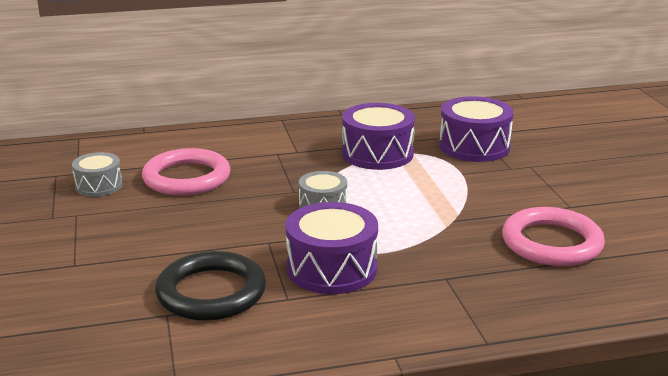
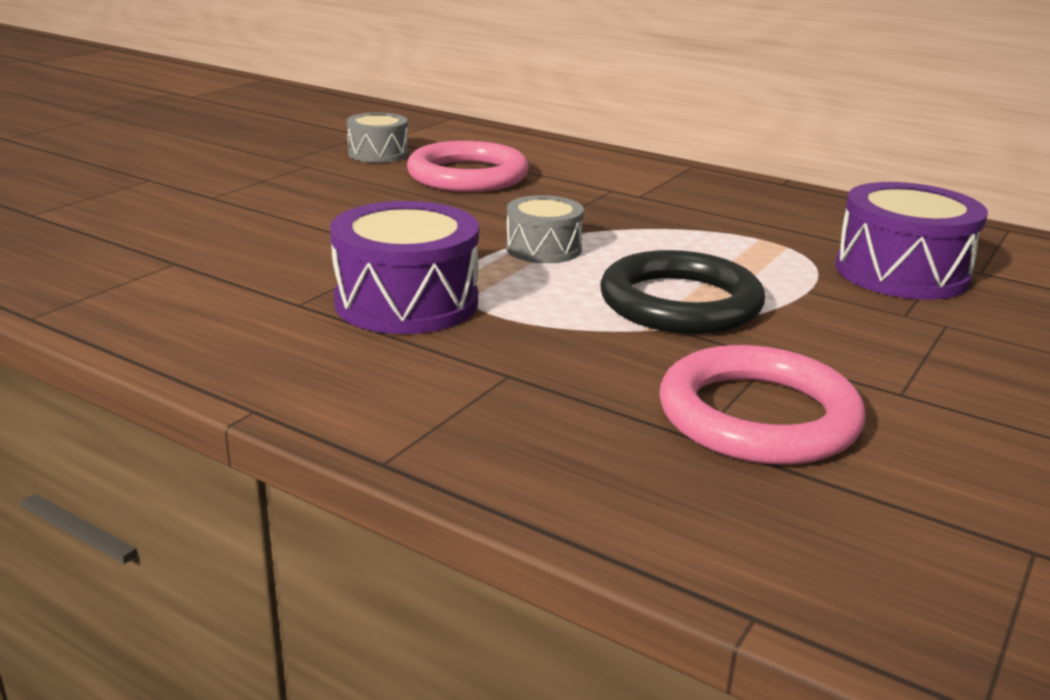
camera: 45 degrees right, 0 degrees up
(211, 292) = (251, 265): black ring -> black ring (680, 303)
(377, 154) = (735, 231): purple drum -> none

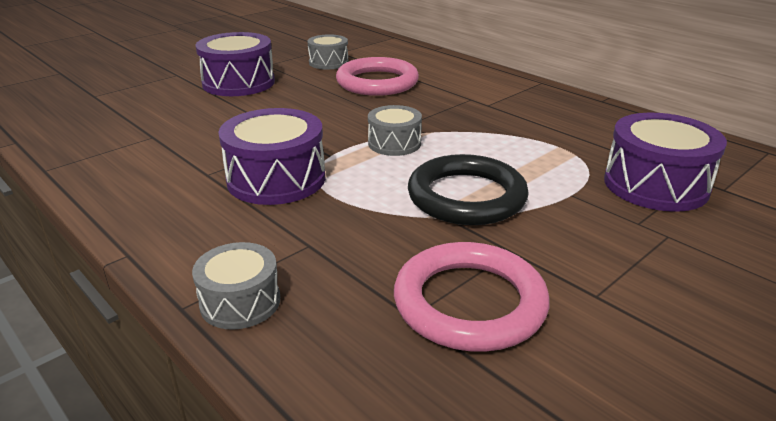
camera: 15 degrees right, 5 degrees up
(258, 186) = (238, 83): none -> purple drum
(461, 447) = (240, 302): none -> grey drum

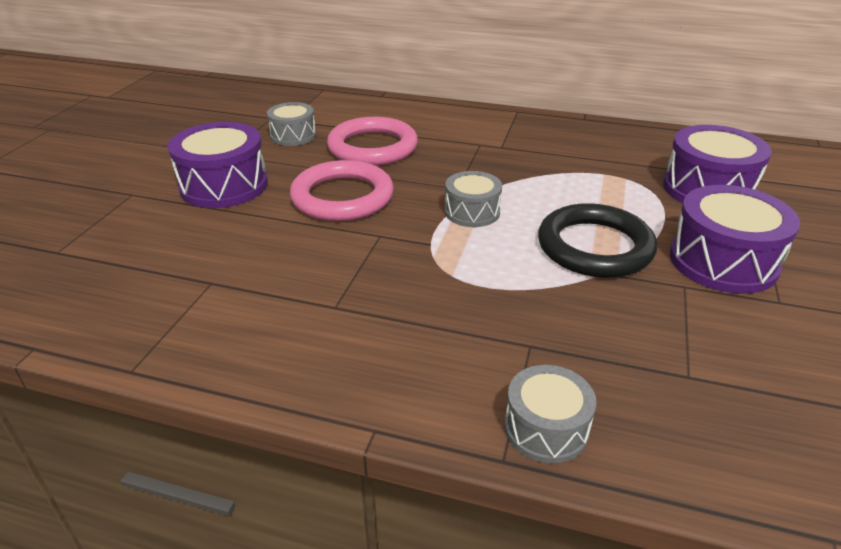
camera: 30 degrees left, 5 degrees up
(276, 179) = (412, 287): purple drum -> purple drum (723, 261)
(469, 302) = (712, 345): pink ring -> pink ring (342, 197)

